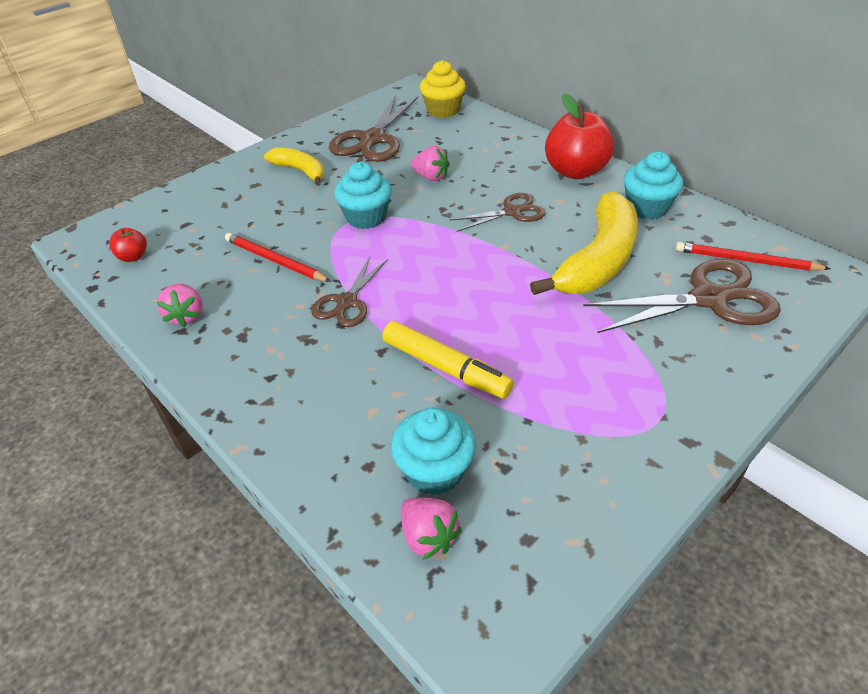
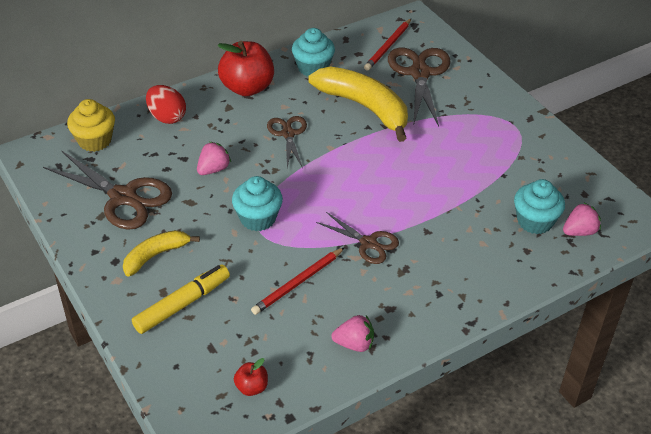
camera: 80 degrees left, 0 degrees up
(445, 367) = (451, 202): yellow marker -> yellow marker (182, 304)
(496, 137) = (167, 117): none -> red egg

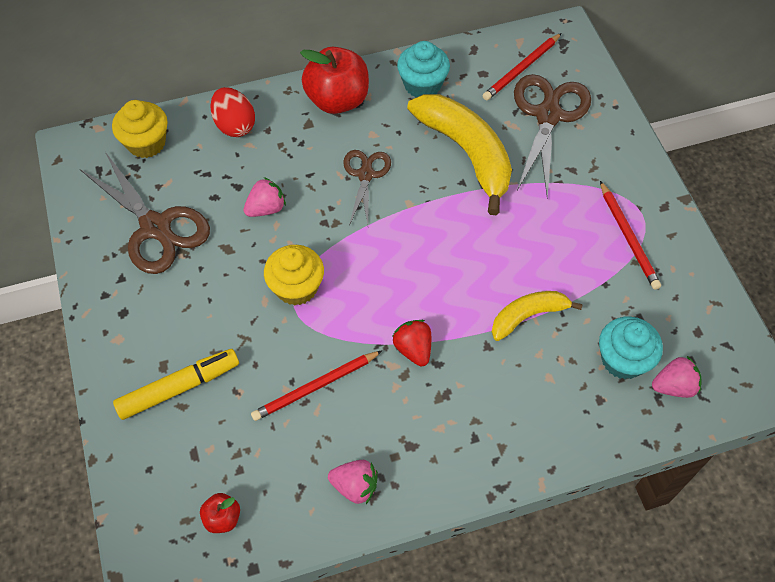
camera: 15 degrees right, 15 degrees up
(156, 255) = (169, 315): yellow banana -> yellow banana (528, 316)
(258, 218) = (296, 287): turquoise cupcake -> yellow cupcake
(368, 243) = (413, 349): brown scissors -> red strawberry
(510, 142) = (628, 237): none -> red pencil

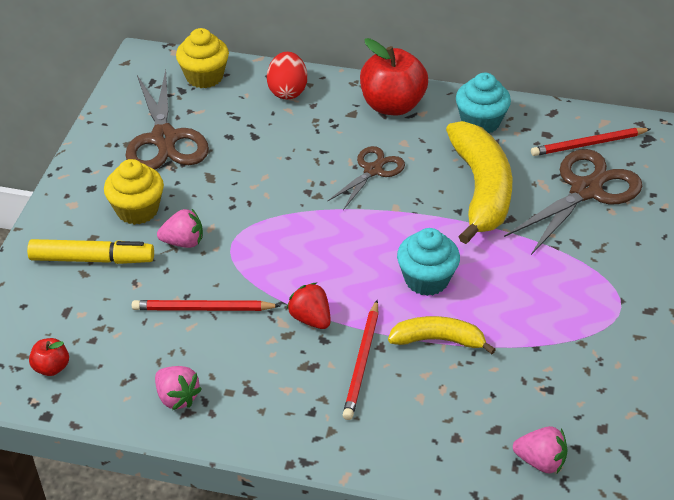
camera: 30 degrees right, 15 degrees down
(266, 208) = (266, 161): pink strawberry -> pink strawberry (183, 242)
(296, 287) = (245, 229): yellow cupcake -> yellow cupcake (137, 210)
(413, 349) = (310, 318): red strawberry -> red strawberry turned 45 degrees counterclockwise
(623, 360) = (505, 416): turquoise cupcake -> turquoise cupcake (426, 279)
(628, 237) = (590, 320): red pencil -> red pencil (362, 362)

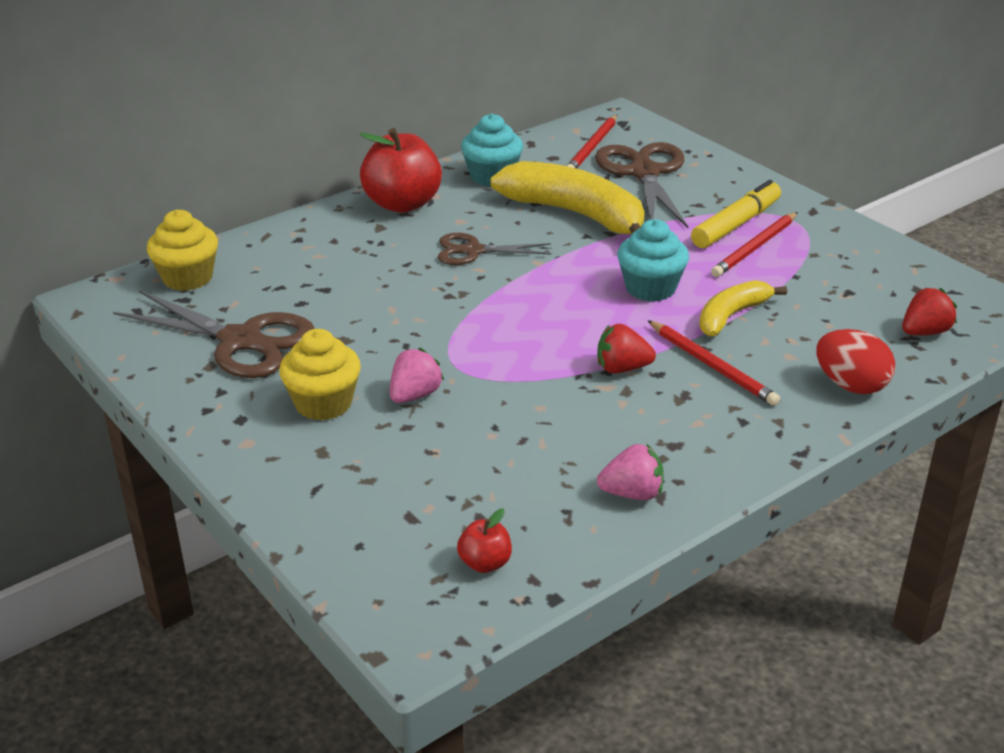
camera: 50 degrees left, 10 degrees down
(92, 259) = (355, 465): yellow marker -> yellow marker (736, 224)
(203, 309) = (527, 424): red pencil -> red pencil (755, 247)
(287, 91) = (291, 244): red egg -> red egg (850, 385)
(373, 170) = (473, 251): brown scissors -> brown scissors turned 75 degrees counterclockwise
(540, 461) = (924, 332): pink strawberry -> red strawberry

